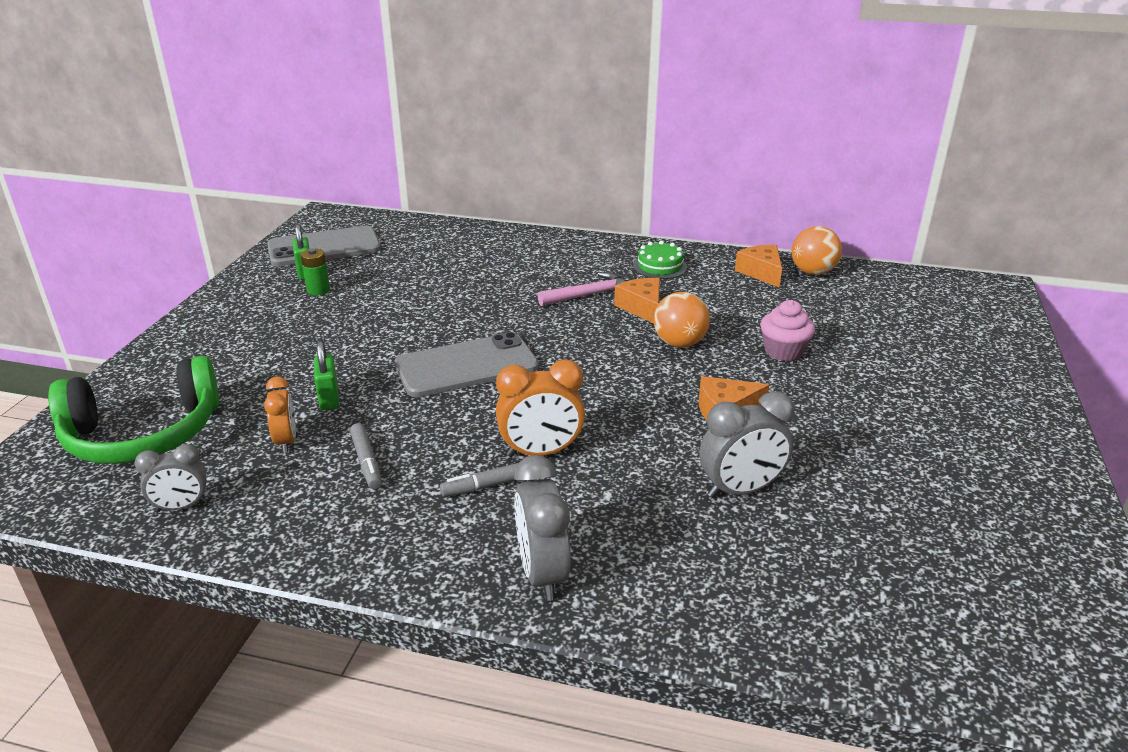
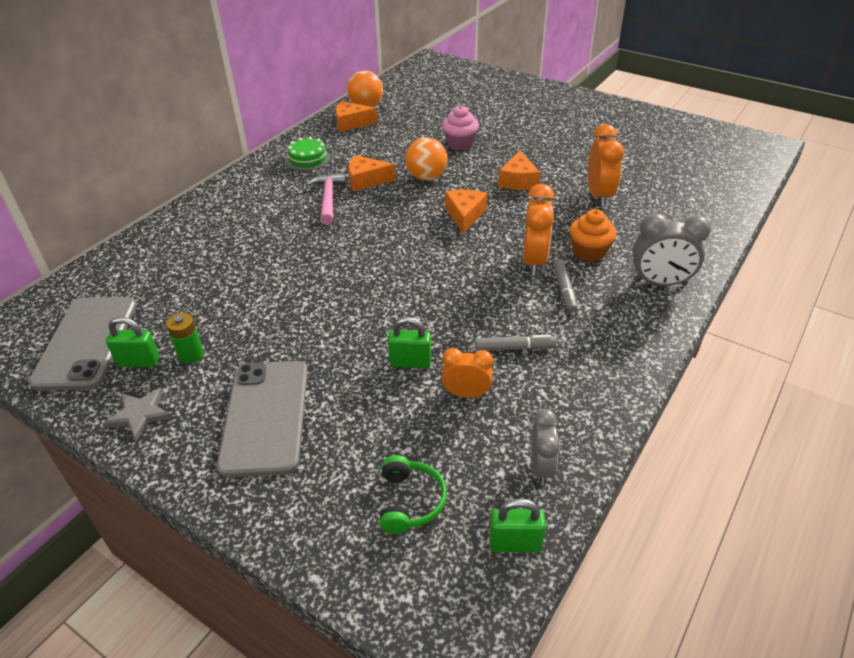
camera: 70 degrees left, 10 degrees up
(85, 503) = (515, 543): none -> green padlock
(143, 434) = (410, 501): green headphones -> green headphones, size x0.48
(245, 290) = (140, 414): none -> grey star
(466, 366) = (401, 277): grey phone -> grey phone (265, 417)
(586, 496) = (589, 252): none -> orange cupcake
(612, 385) = (465, 215): none -> orange cheese
(740, 490) = (599, 195): grey clock -> orange clock

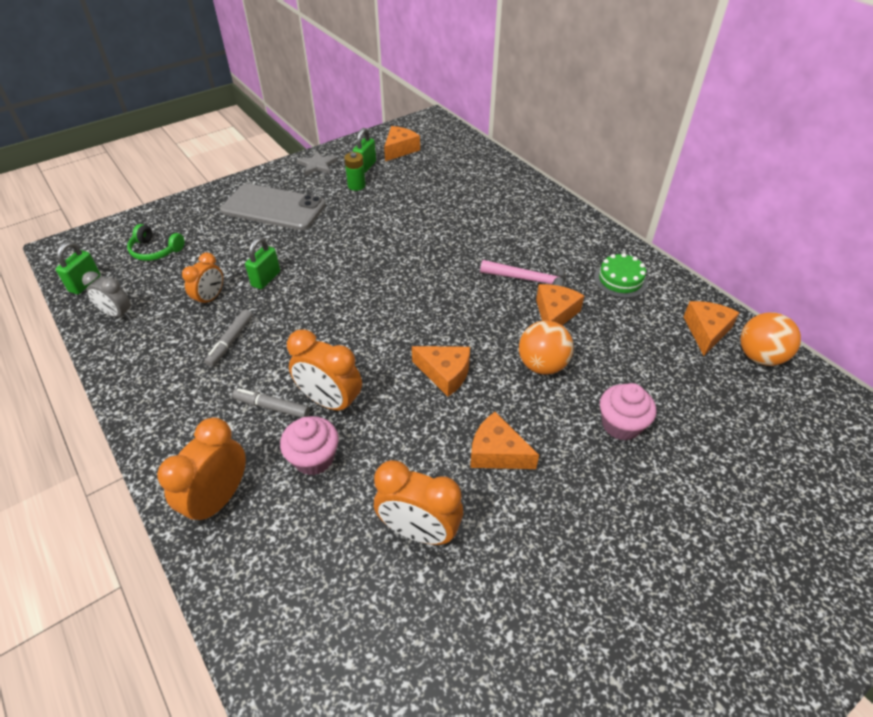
camera: 110 degrees right, 5 degrees up
(86, 342) = (400, 149): grey phone -> orange cheese
(589, 252) = (314, 458): orange cupcake -> pink cupcake
(660, 283) = (219, 499): grey clock -> orange clock

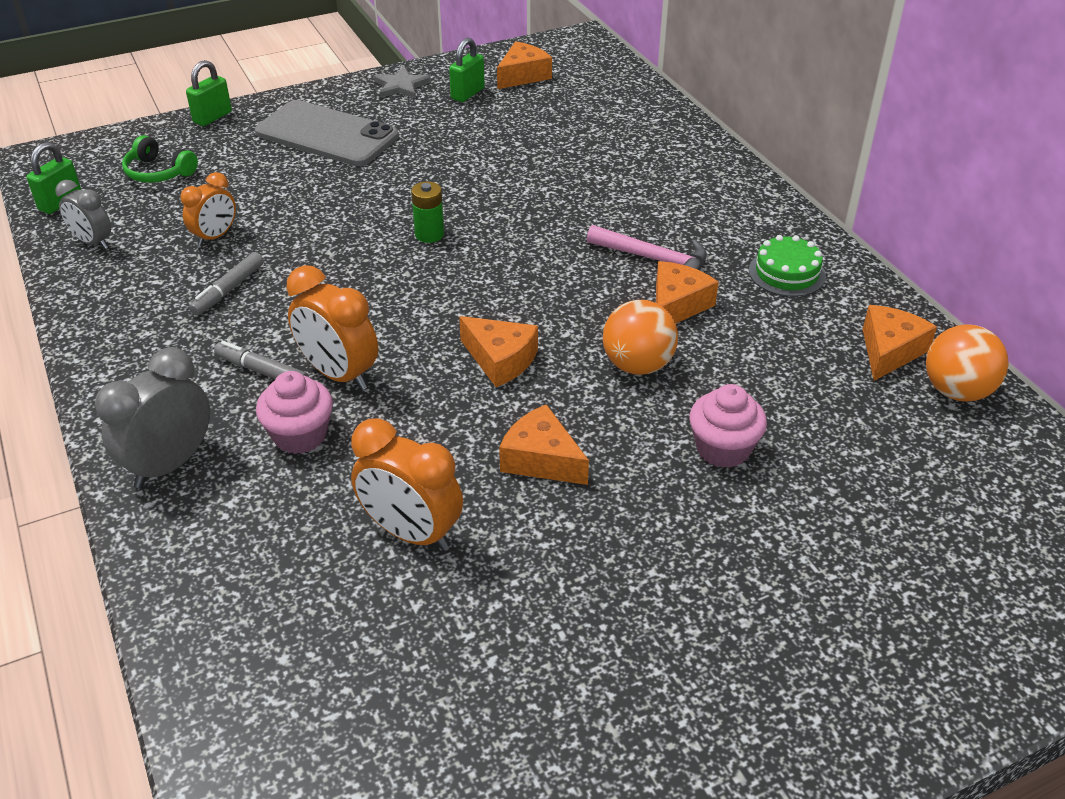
camera: 10 degrees right, 5 degrees down
(219, 499) = (170, 464): orange clock -> grey clock
(266, 279) = (294, 221): green padlock -> green padlock (212, 117)
(356, 185) = (448, 117): green battery -> green battery (429, 234)

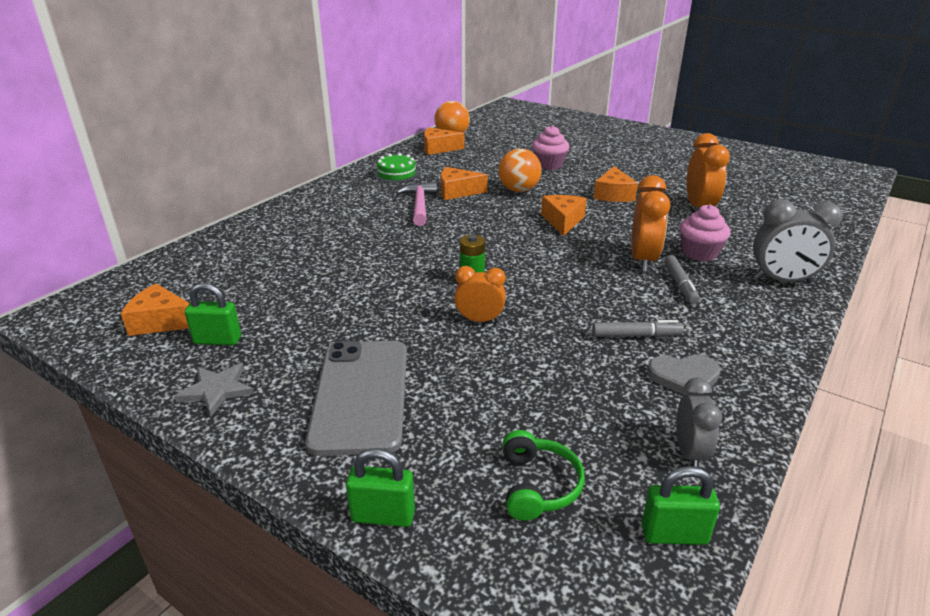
camera: 120 degrees left, 10 degrees down
(151, 285) = (684, 377): none -> grey heart
(215, 237) = (589, 378): orange clock -> orange clock (479, 320)

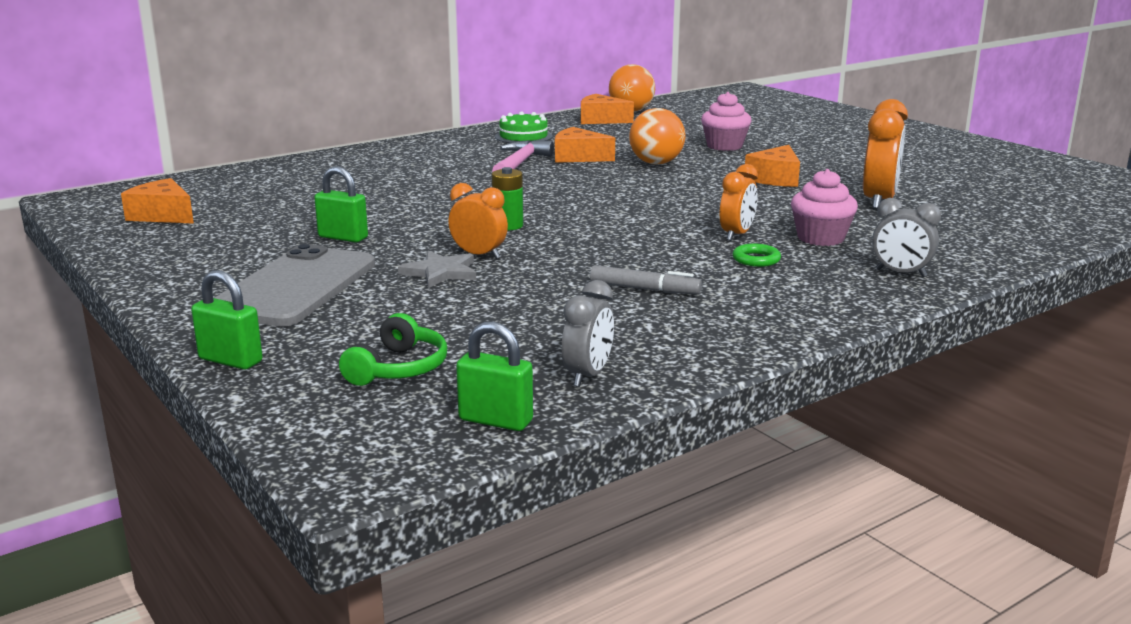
camera: 20 degrees right, 10 degrees down
(217, 340) = (201, 234): green padlock -> green padlock (343, 237)
(217, 390) = (167, 265): grey star -> grey star (441, 272)
(563, 221) = (678, 193): orange cheese -> none
(643, 260) = (736, 235): orange clock -> orange clock, size x0.64
(680, 285) = (756, 259): grey marker -> green ring
(684, 377) = (658, 326): grey heart -> none
(782, 281) = (901, 273): grey clock -> grey clock, size x0.64

